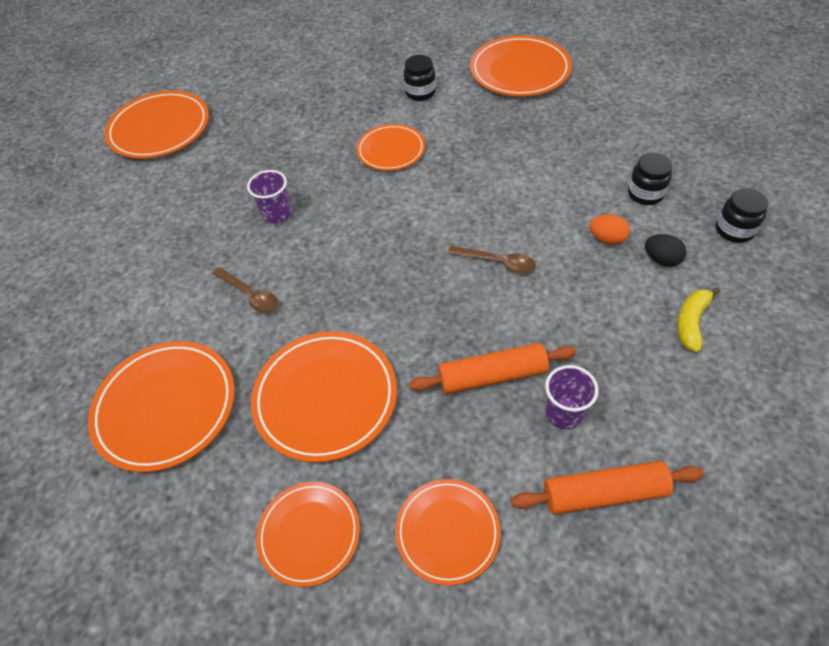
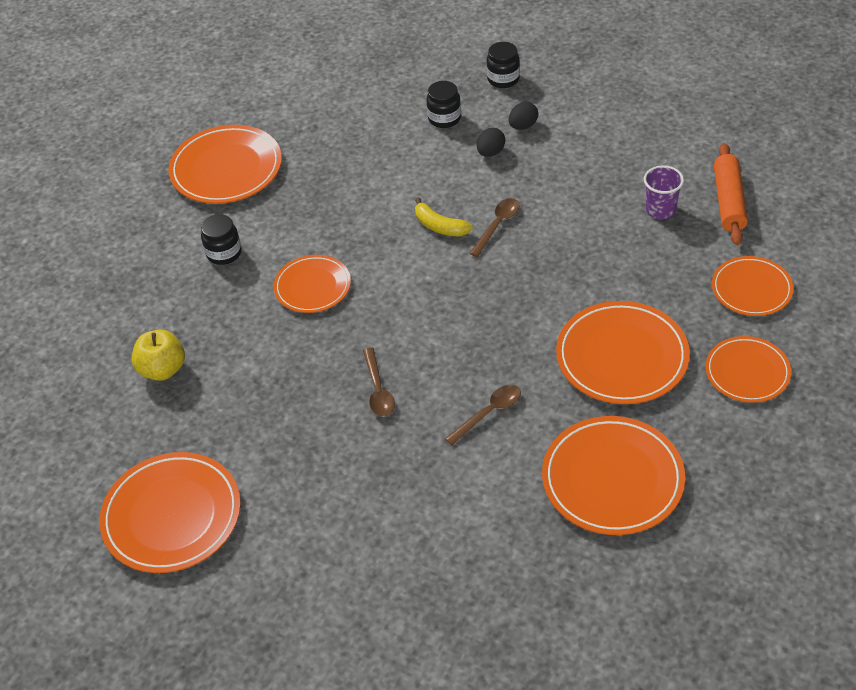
camera: 80 degrees left, 5 degrees down
(277, 214) = (378, 390): purple cup -> brown spoon
(294, 91) = (163, 369): none -> yellow apple
(492, 376) = (619, 246): orange rolling pin -> none
(607, 239) = (490, 152): orange egg -> black egg
(691, 322) = (590, 125): yellow banana -> yellow banana (439, 226)

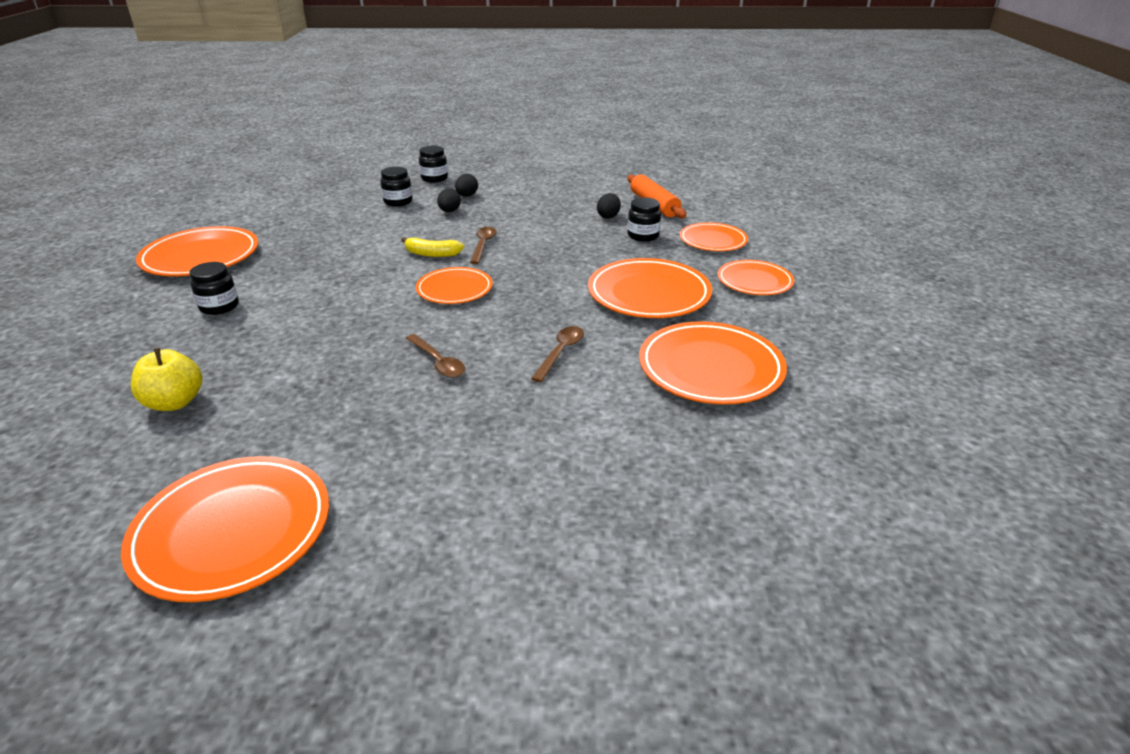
camera: 30 degrees left, 15 degrees down
(312, 287) = (328, 310): orange plate -> orange plate (454, 289)
(660, 210) = (608, 216): purple cup -> black egg
(677, 257) = (643, 236): none -> black jar

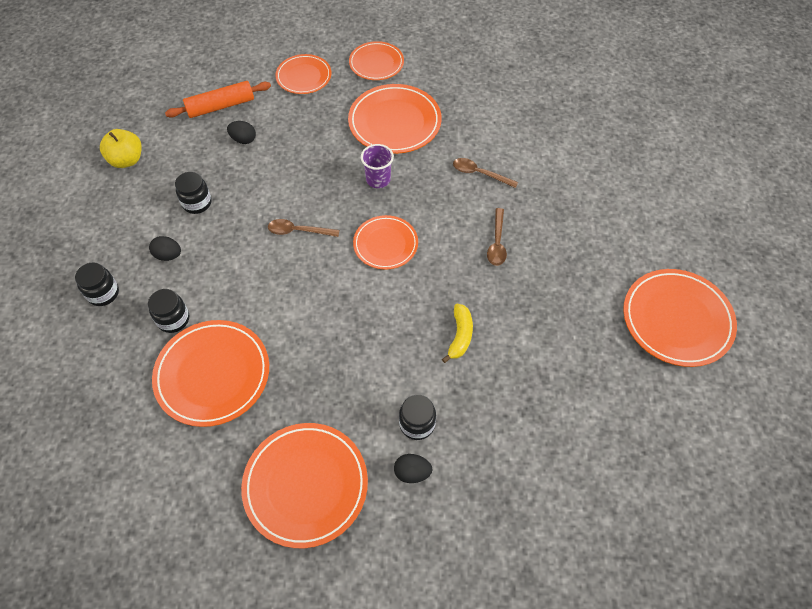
camera: 90 degrees left, 25 degrees up
(174, 402) = (564, 401): yellow apple -> yellow apple (127, 160)
(432, 254) = (315, 269): yellow banana -> yellow banana (460, 336)
(438, 362) = (497, 243): brown spoon -> brown spoon turned 135 degrees clockwise
(449, 211) = (211, 266): black egg -> black egg (412, 472)
(552, 284) = (378, 179): none -> purple cup
(643, 236) = (289, 118): black jar -> black jar (197, 203)
(710, 368) = (492, 100): orange plate -> orange plate (212, 374)

